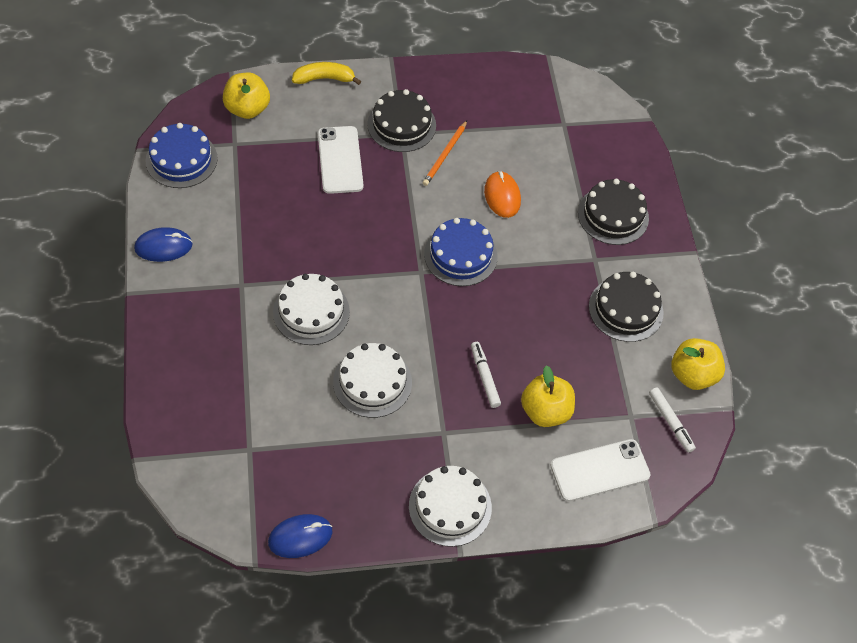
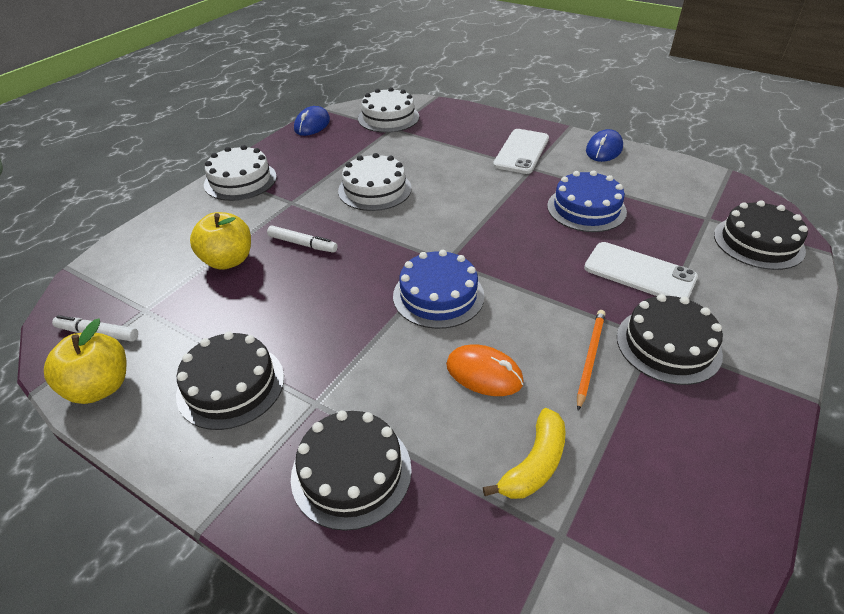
camera: 135 degrees right, 15 degrees down
(181, 159) = (703, 185): blue cake -> blue cake (586, 208)
(247, 109) = (758, 242): yellow apple -> black cake
(311, 312) = (471, 188): white cake -> white cake (388, 117)
(324, 79) = (790, 316): yellow banana -> yellow banana (534, 464)
(445, 155) = (590, 358): orange pencil -> orange pencil turned 45 degrees clockwise
(600, 470) = (143, 261): white phone -> white phone (521, 151)

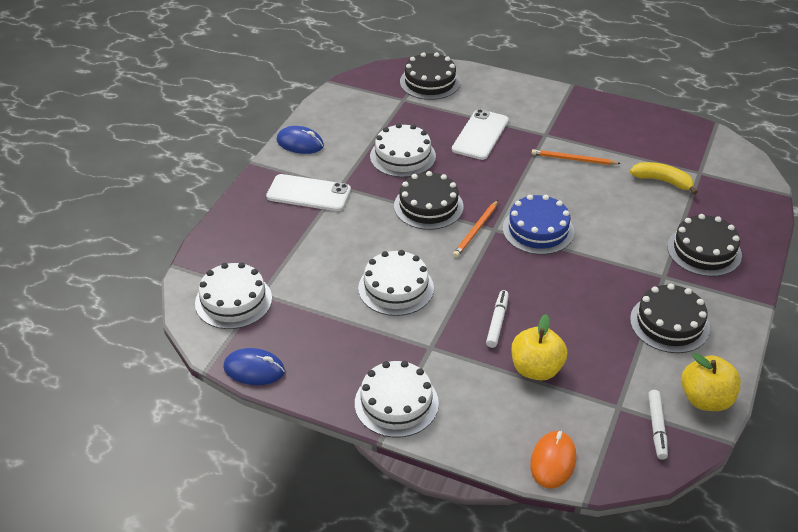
camera: 100 degrees left, 0 degrees up
(447, 246) = (476, 230): none -> orange pencil
(484, 373) = (605, 203): orange mouse -> orange mouse (553, 461)
(586, 208) = (402, 156): blue cake -> white cake
(668, 345) = (549, 129): black cake -> black cake (428, 206)

